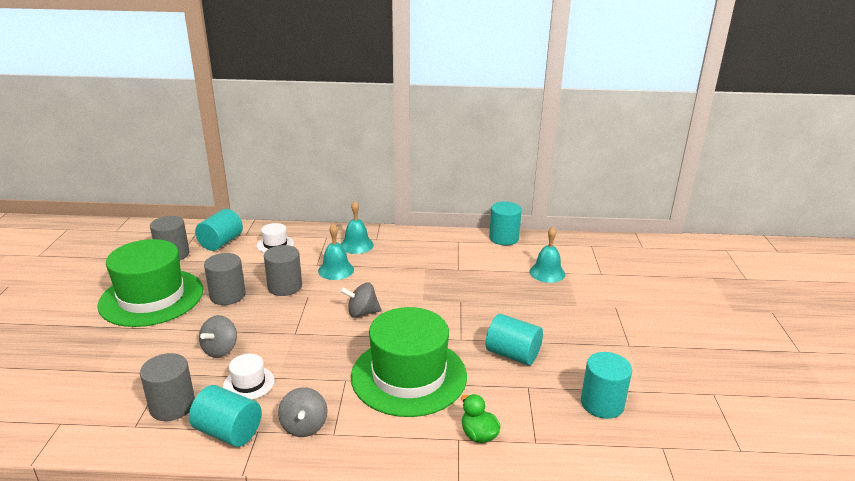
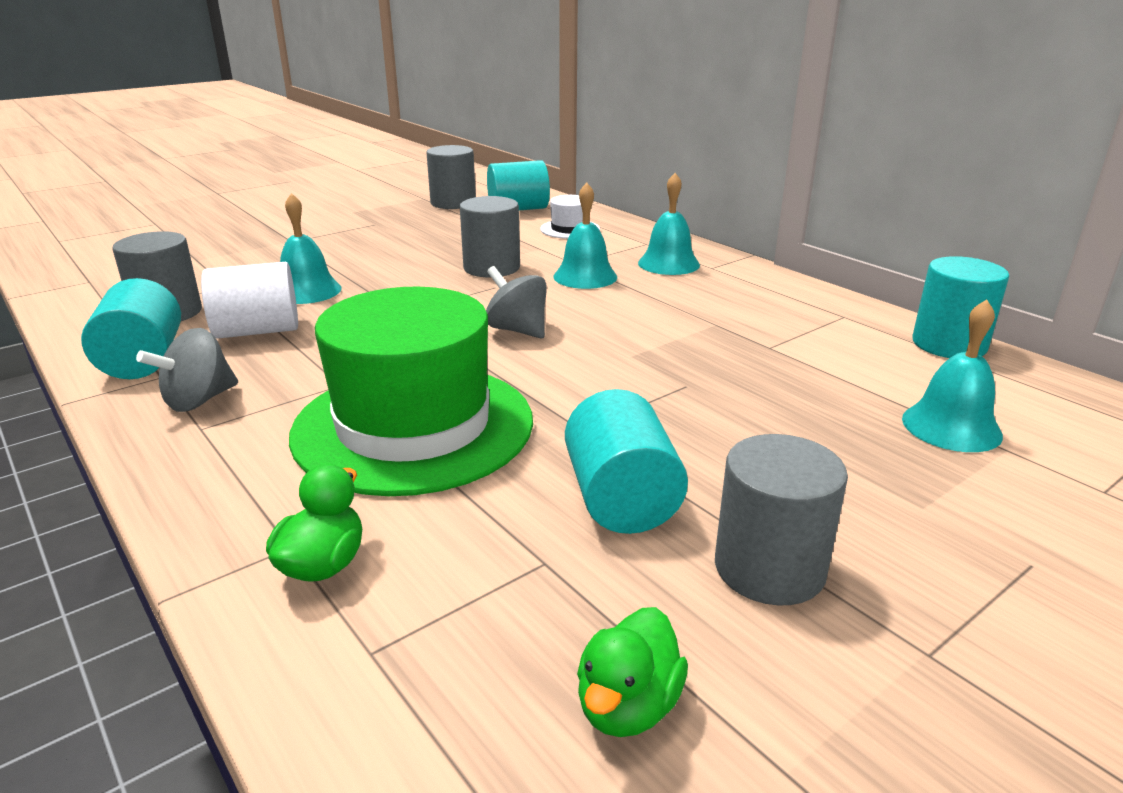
camera: 50 degrees right, 0 degrees up
(151, 297) = (358, 226): green hat -> none
(220, 350) = (307, 291): grey spinning top -> turquoise bell
(227, 295) = (421, 251): grey cylinder -> grey cylinder (769, 568)
(249, 383) = (257, 331): white hat -> white cylinder
(602, 403) = (628, 706): turquoise cylinder -> green duck

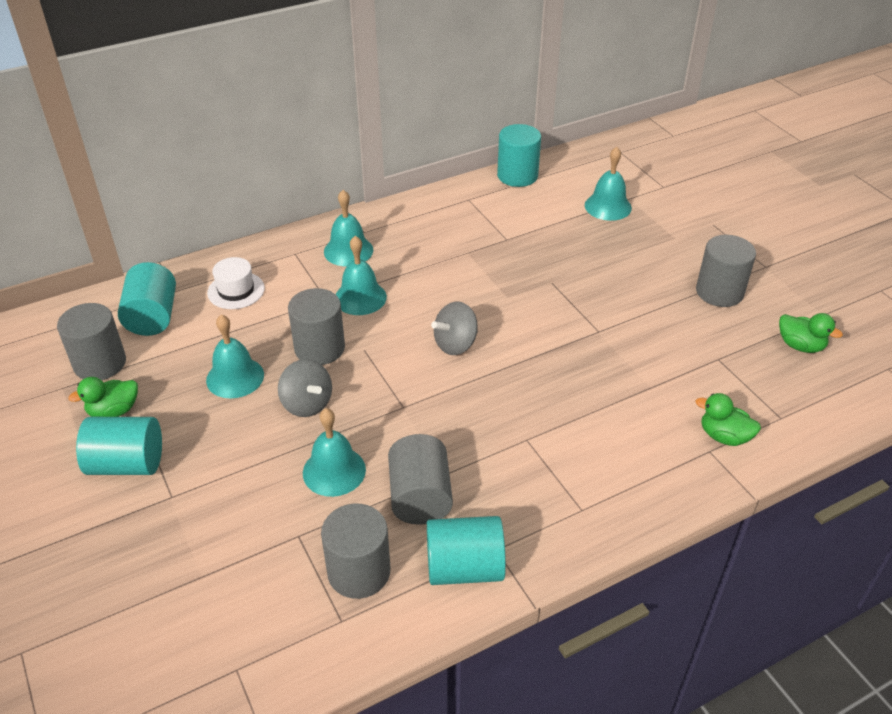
camera: 80 degrees left, 15 degrees up
(199, 400) = (541, 517): grey spinning top -> grey spinning top (307, 404)
(257, 331) = (420, 497): white cylinder -> grey cylinder
(395, 213) = (114, 411): none -> green duck
(413, 426) = (589, 401): green hat -> none
(441, 242) = (235, 377): none -> turquoise bell
(621, 499) = (668, 326): turquoise cylinder -> turquoise cylinder (127, 464)

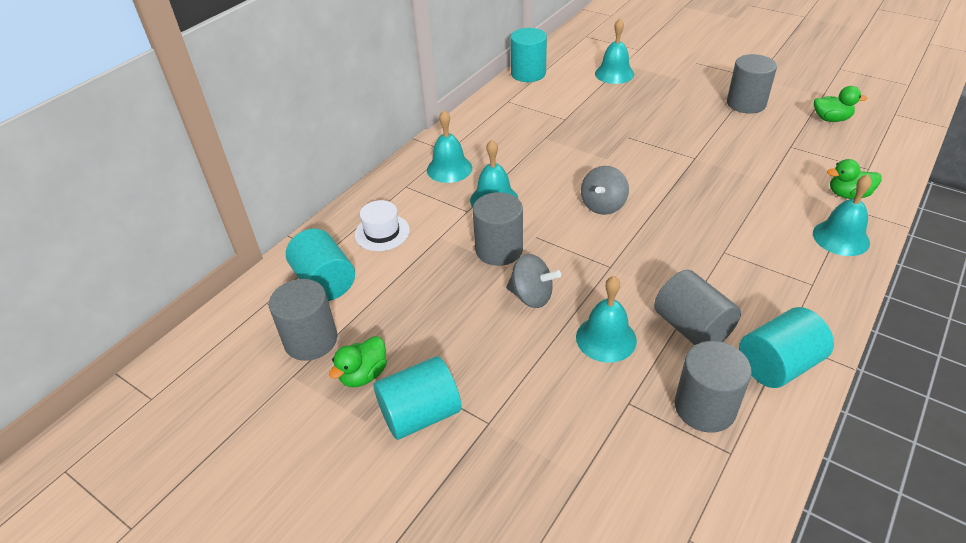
camera: 25 degrees left, 0 degrees up
(235, 377) = (449, 301): turquoise bell -> turquoise bell (841, 238)

